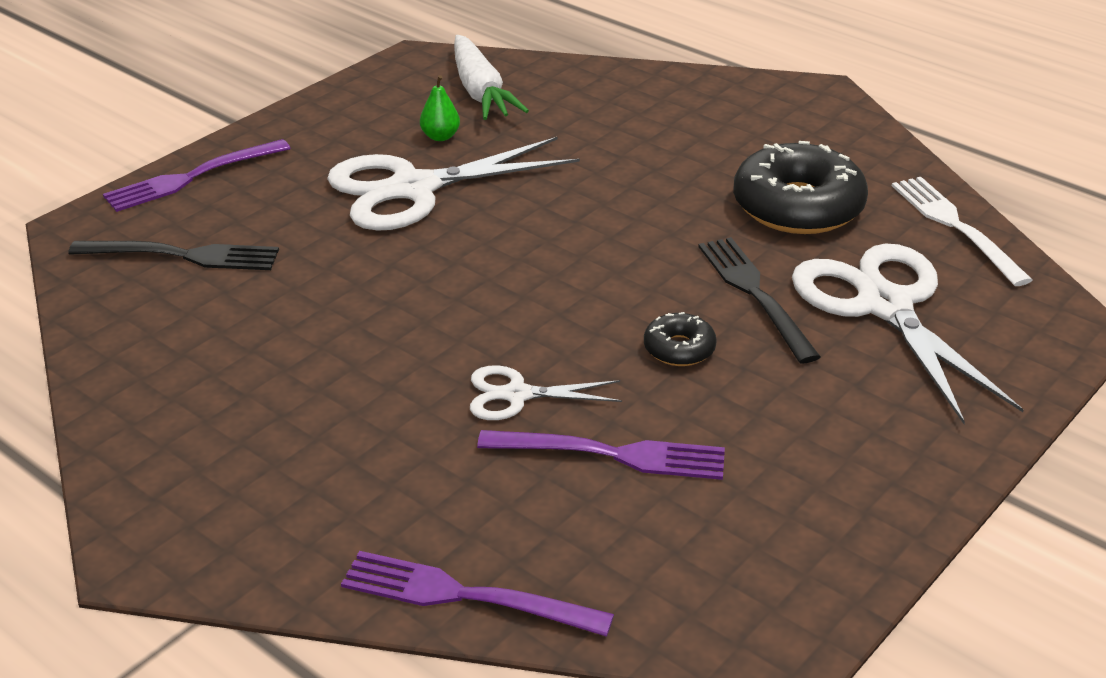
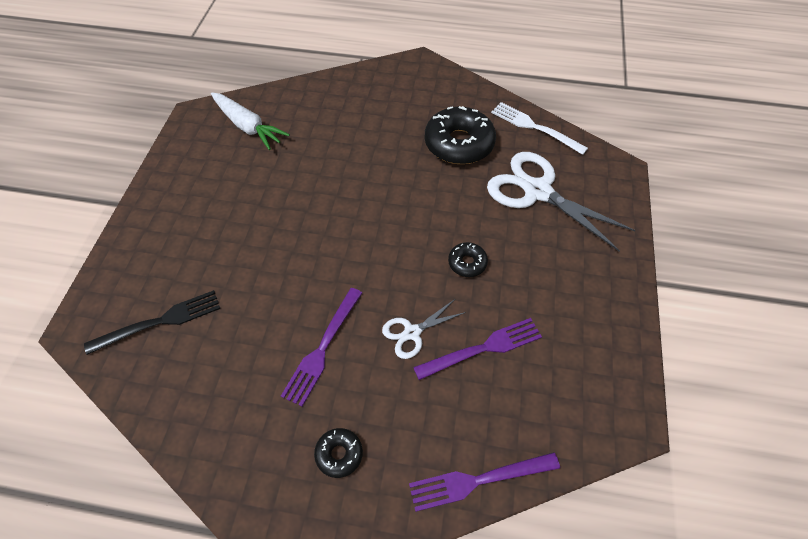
camera: 30 degrees left, 20 degrees up
(192, 177) = (122, 259): purple fork -> purple fork (323, 348)
(291, 481) = (339, 454): none -> black donut
(413, 189) = (259, 213): white scissors -> none
(440, 136) = (248, 168): green pear -> none
(755, 294) = (477, 210): black fork -> none

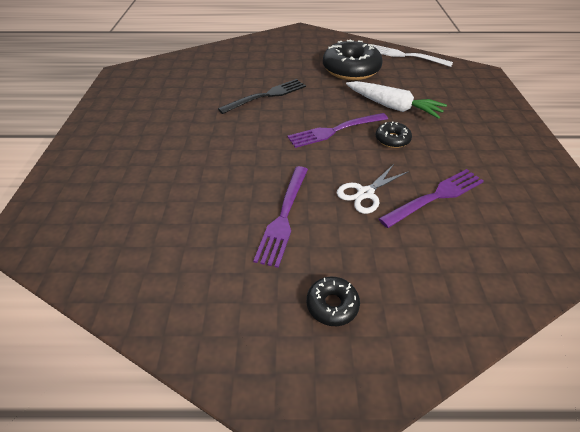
camera: 10 degrees left, 10 degrees down
(159, 321) = (110, 216): black fork -> black fork (266, 96)
(248, 126) = (170, 75): white carrot -> white carrot (393, 107)
(478, 480) = (486, 305): purple fork -> purple fork (335, 130)
(537, 191) = (427, 90): white scissors -> none

